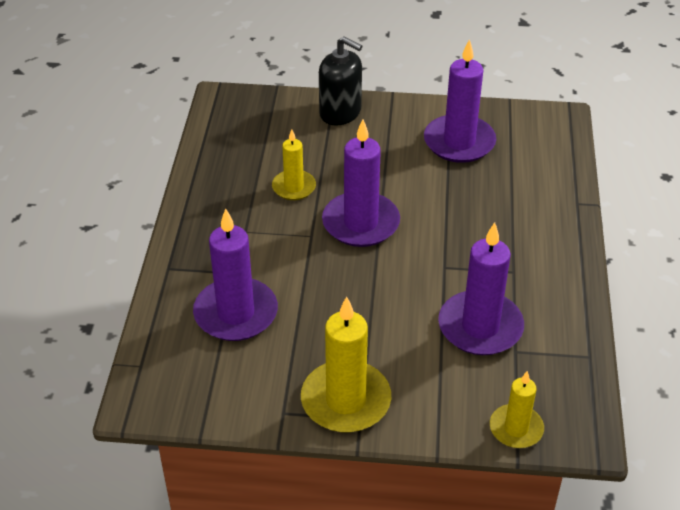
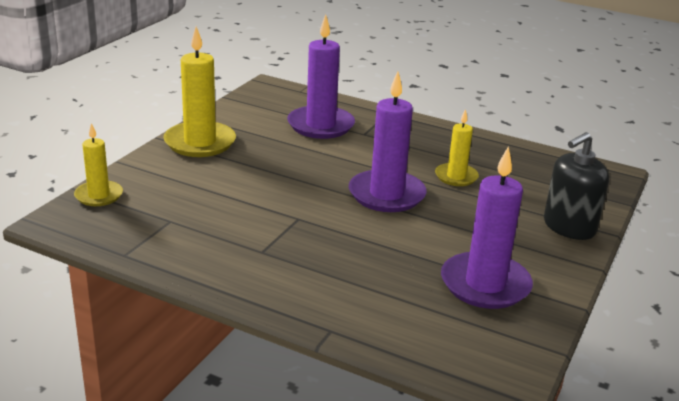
camera: 110 degrees right, 15 degrees down
(480, 327) = (213, 213): purple candle -> none

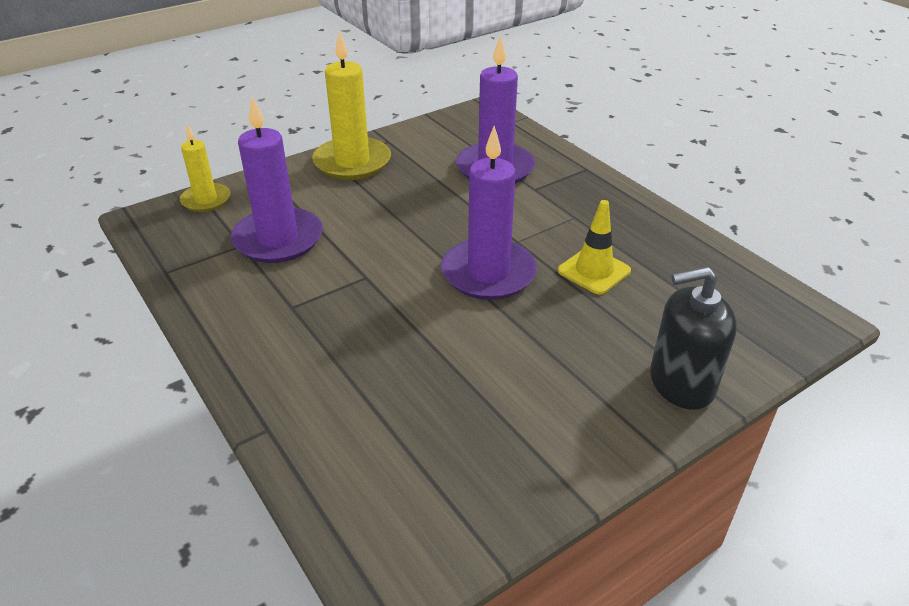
camera: 30 degrees right, 10 degrees up
(456, 177) = (594, 271): yellow candle -> yellow traffic cone
(485, 284) = (495, 430): purple candle -> purple candle (278, 239)

